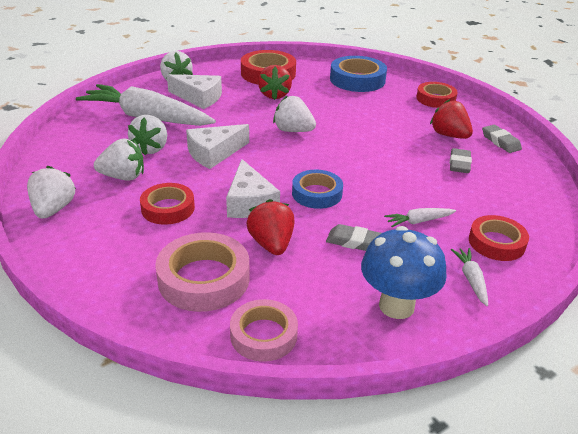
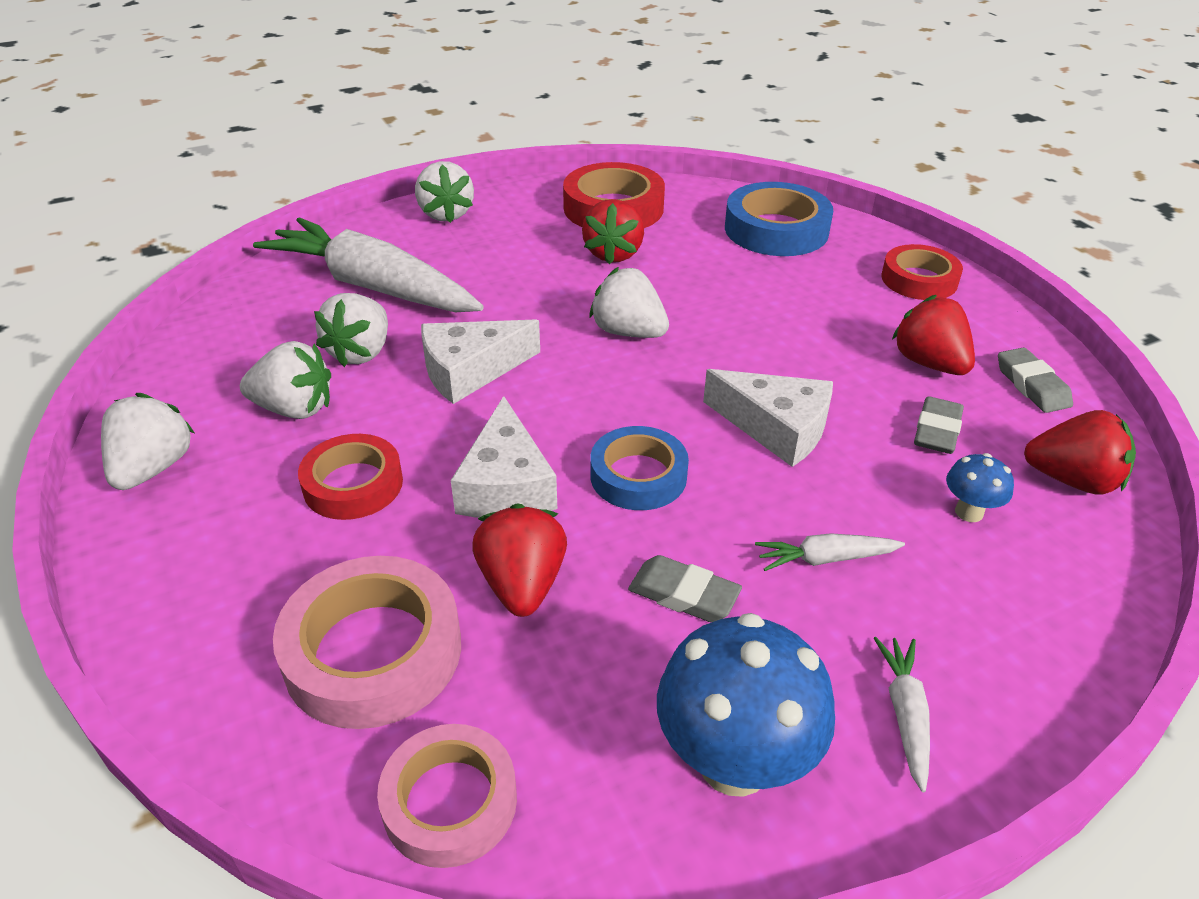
camera: 10 degrees right, 5 degrees up
(199, 98) = (476, 251): white cheese -> white cheese (776, 428)
(482, 197) = (969, 512): none -> blue mushroom
(496, 243) = (977, 627): red tape -> none
(527, 180) = (1072, 480): none -> red strawberry

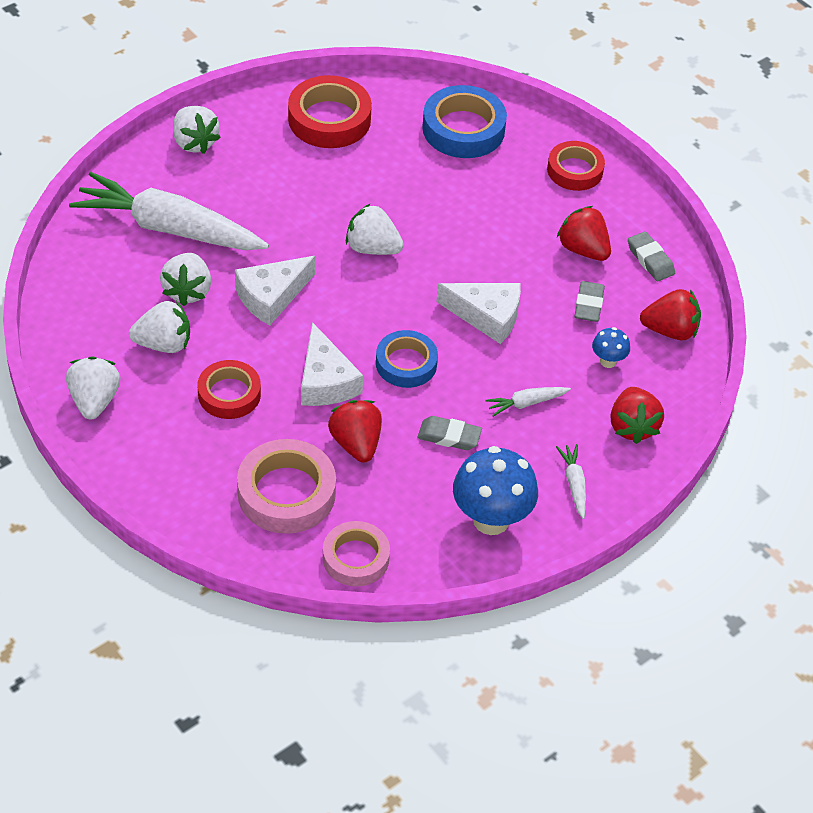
camera: 15 degrees left, 10 degrees up
(613, 254) = (342, 171): red strawberry -> red strawberry (632, 426)

